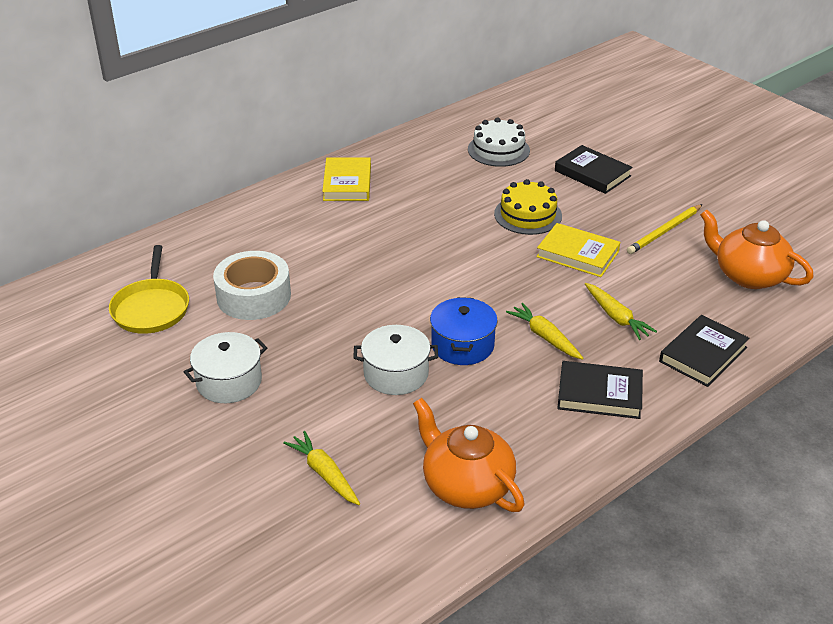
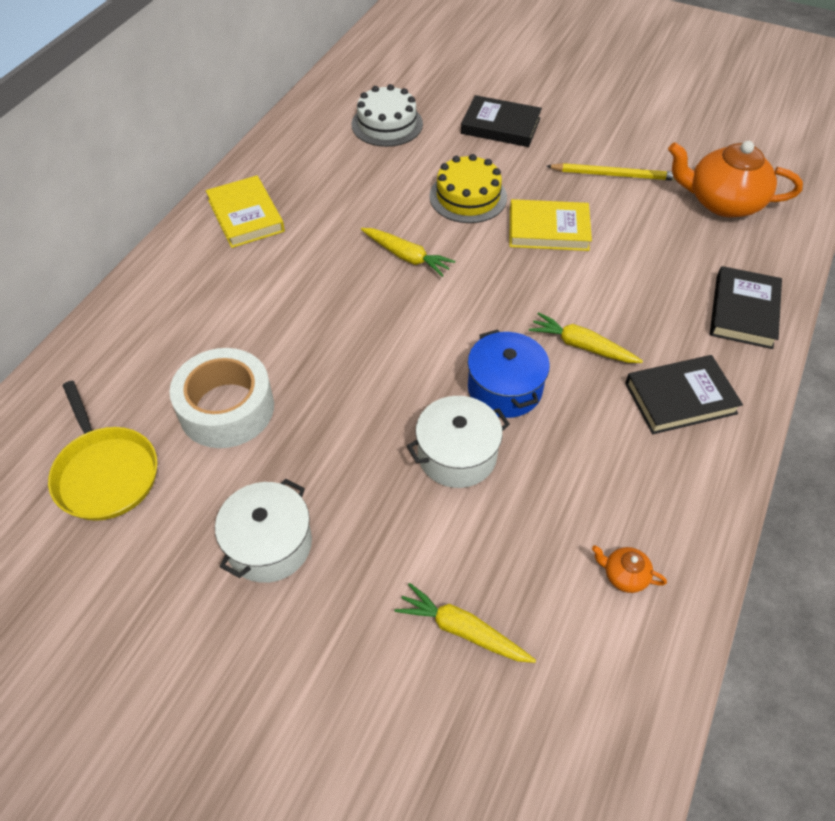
camera: 25 degrees left, 15 degrees up
(466, 485) = (624, 575): orange teapot -> orange teapot, size x0.42
(616, 317) = (635, 295): yellow carrot -> yellow carrot (406, 257)
(664, 231) = (614, 175): yellow pencil -> yellow pencil turned 105 degrees counterclockwise

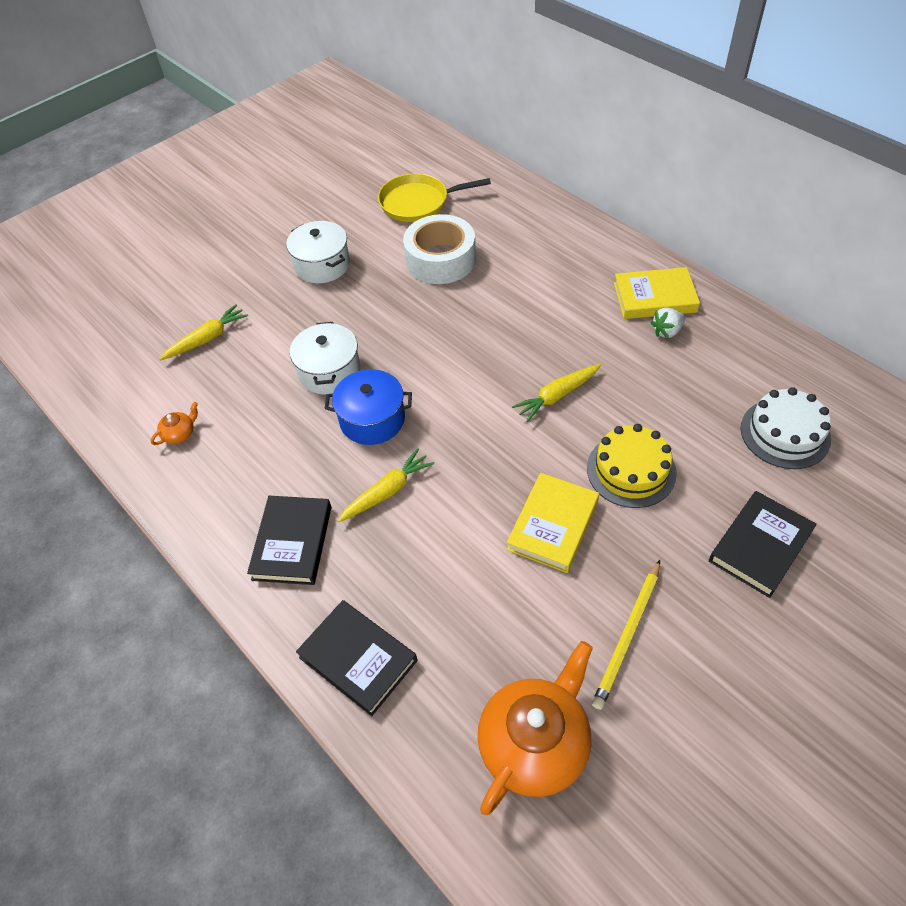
camera: 115 degrees right, 0 degrees up
(292, 201) = (667, 331): none -> white strawberry

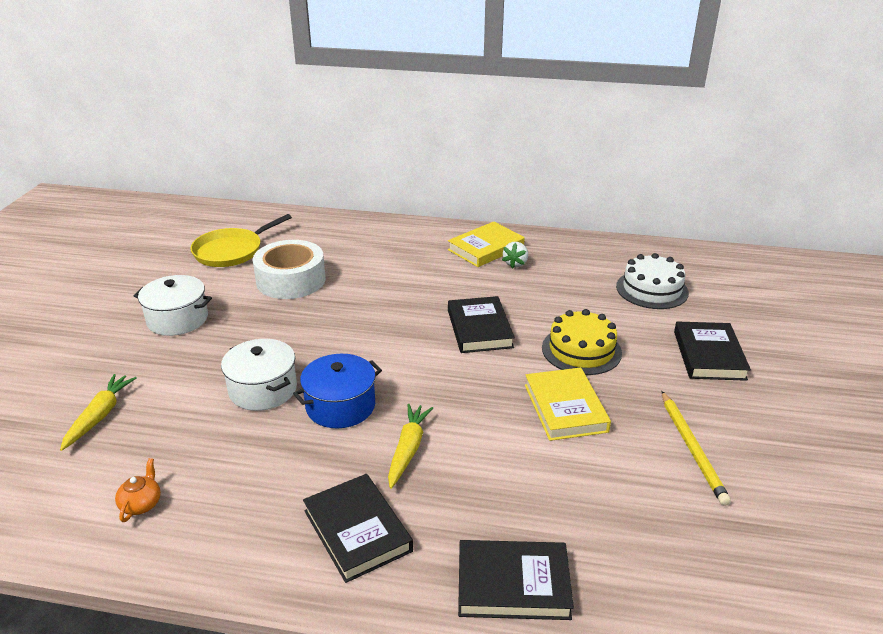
camera: 40 degrees left, 20 degrees down
(535, 743) = (712, 555): orange teapot -> none
(557, 396) = (479, 329): yellow carrot -> black book

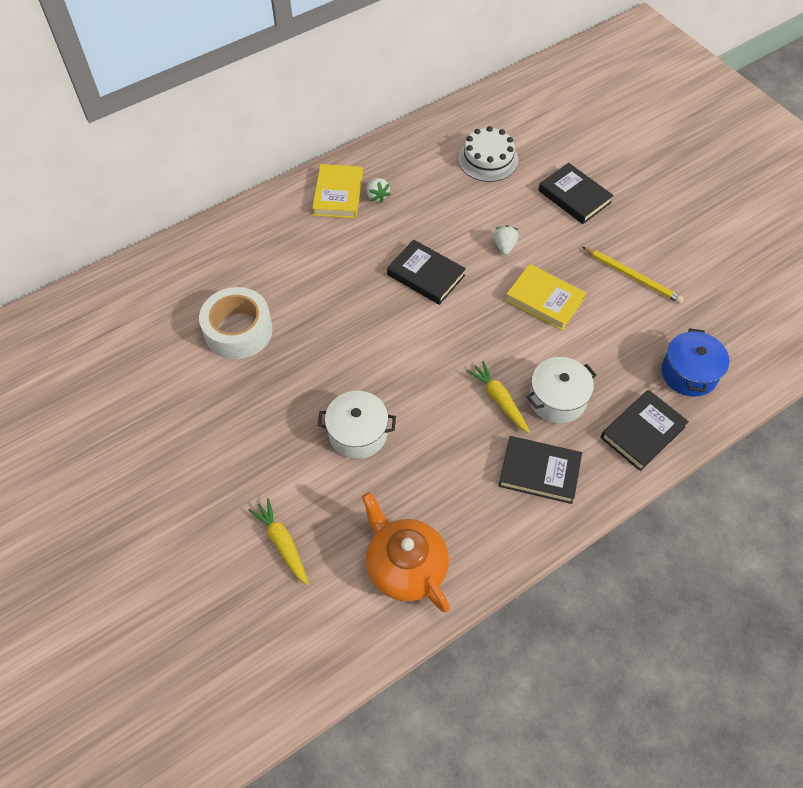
camera: 45 degrees left, 25 degrees up
(141, 504) = (405, 566): orange teapot -> orange teapot, size x2.40
(177, 319) = (208, 431): white pot -> white pot (557, 399)
(231, 251) = (145, 339): yellow pan -> none
(340, 406) = (422, 404): blue pot -> blue pot (689, 373)
(581, 350) = (504, 246): yellow cake -> white strawberry

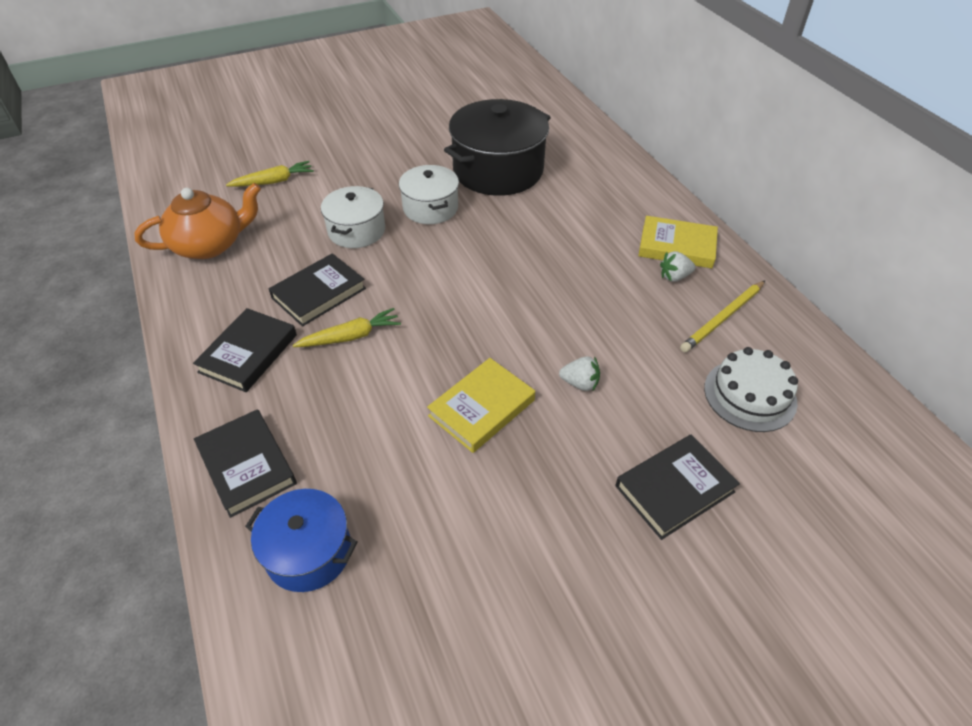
camera: 100 degrees right, 10 degrees down
(238, 330) = (498, 170): white tape -> black pot
(426, 275) = (543, 302): black book -> black book (319, 293)
(557, 399) = (330, 389): white pot -> white pot (430, 208)
(632, 276) = (501, 527): yellow pencil -> yellow pencil (723, 318)

